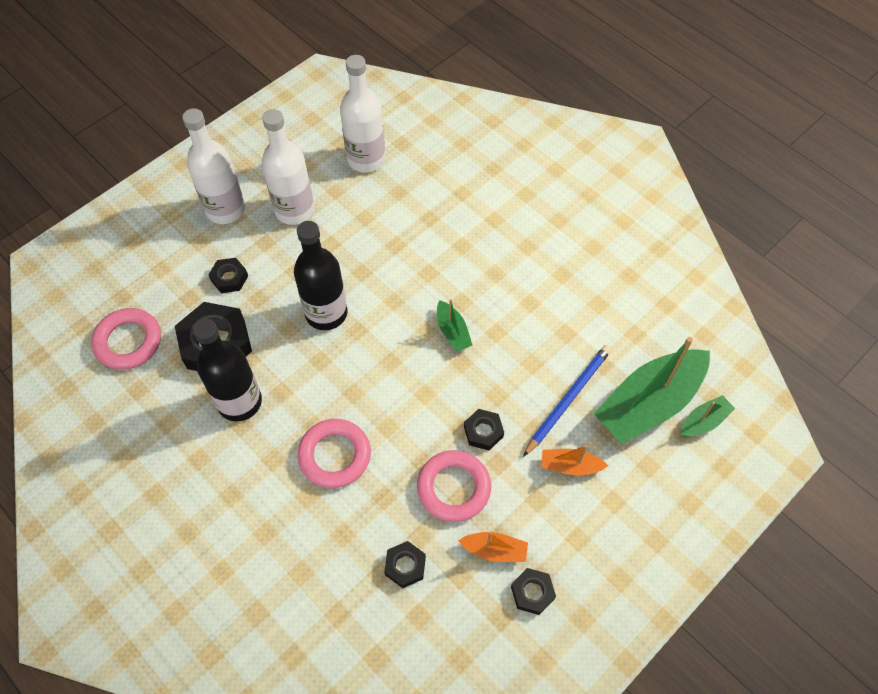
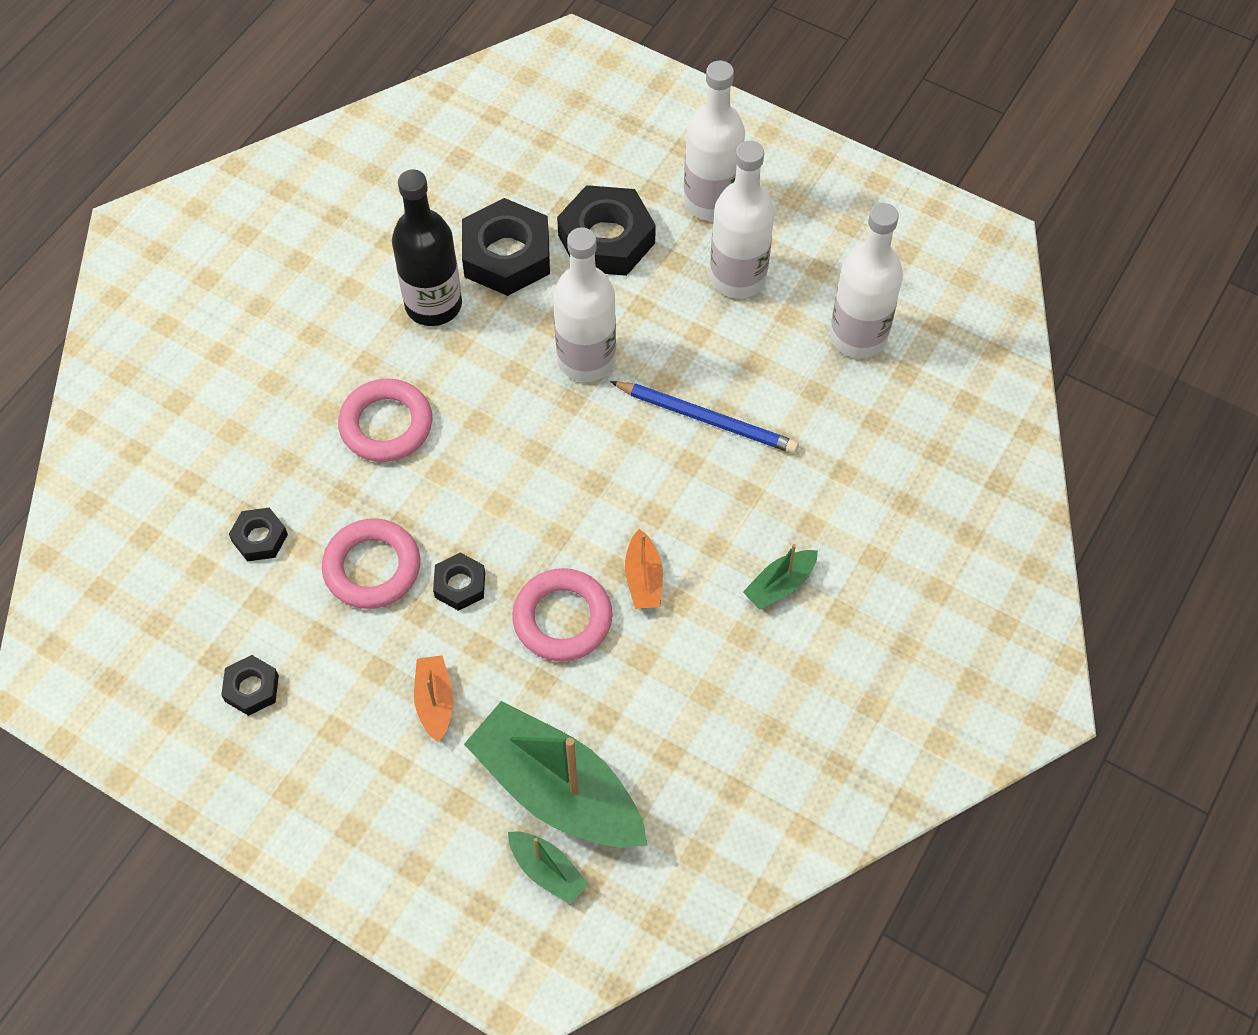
camera: 75 degrees right, 0 degrees up
(128, 341) = (485, 168): pink ring -> pink ring (562, 618)
(229, 278) = (606, 239): black nut -> black nut, size x1.94
(326, 313) = (586, 360): black bottle -> white bottle
(452, 331) = (602, 514): green boat -> green boat (780, 585)
(494, 550) = (299, 633): orange boat -> orange boat (643, 578)
(568, 399) = (535, 681): blue pencil -> blue pencil (707, 419)

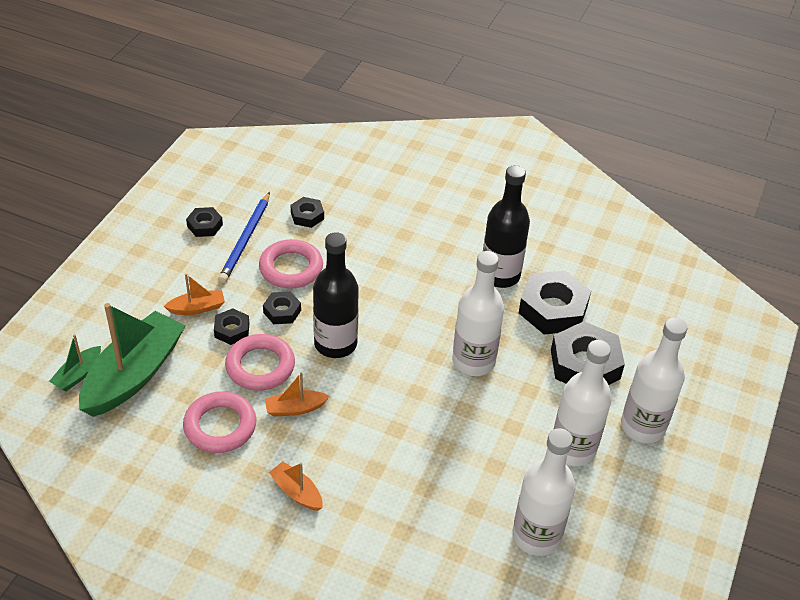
camera: 80 degrees right, 15 degrees down
(386, 425) = (398, 262): pink ring -> pink ring (220, 426)
(487, 654) = (232, 330): none -> black nut
(533, 520) = (335, 344): none -> black bottle
(707, 419) = (436, 437): blue pencil -> blue pencil (245, 240)
(780, 585) = (297, 492): green boat -> orange boat

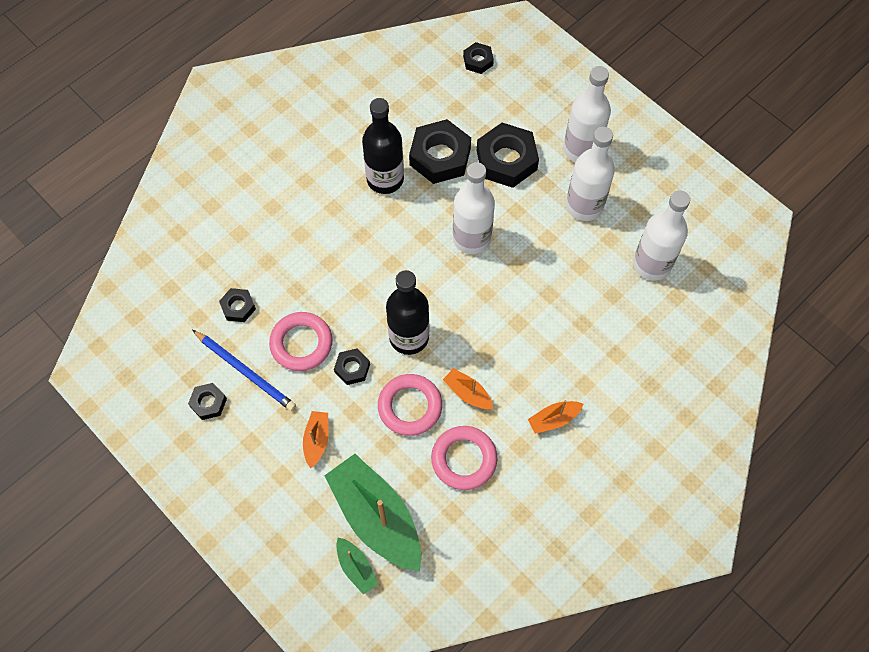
camera: 65 degrees left, 20 degrees up
(232, 330) = (357, 418): black nut -> black nut (478, 61)
(295, 408) = (468, 393): orange boat -> orange boat turned 120 degrees clockwise

